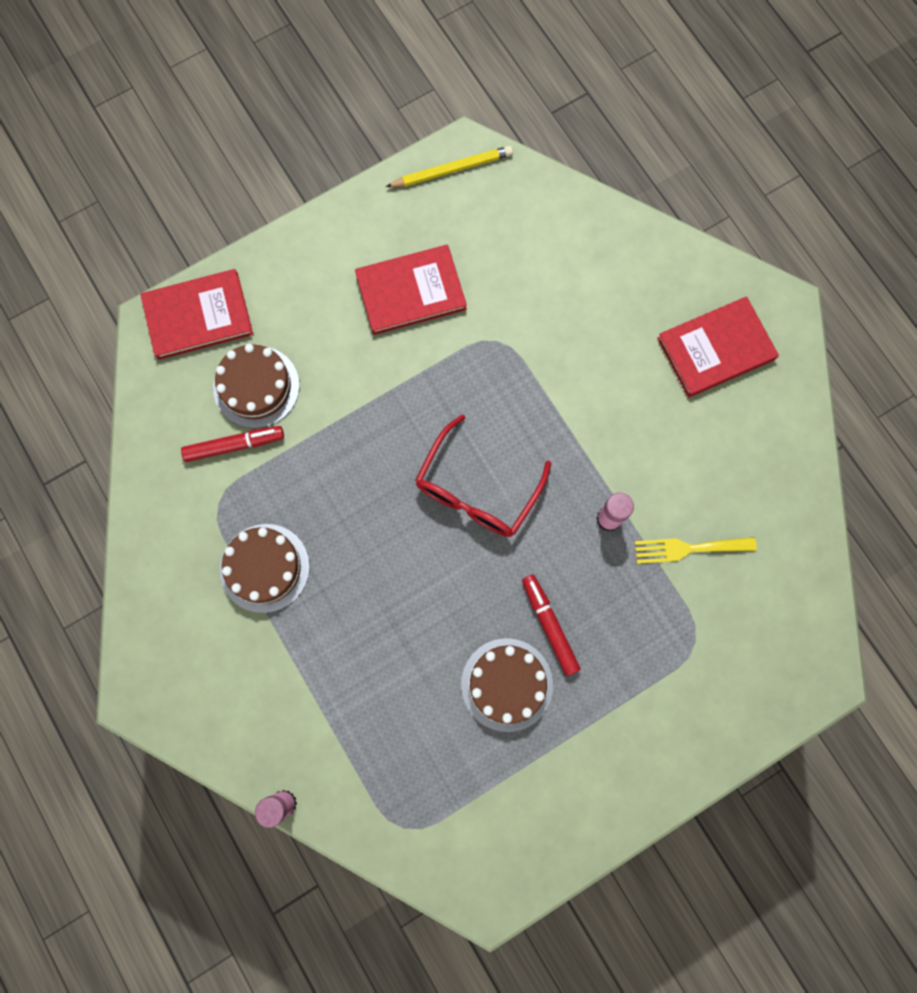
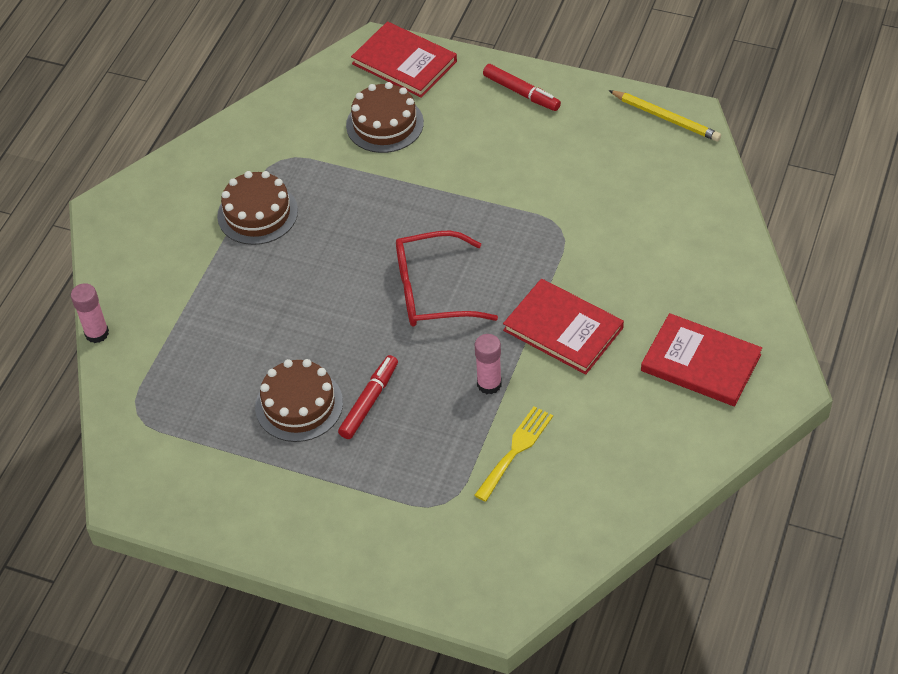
camera: 55 degrees right, 25 degrees down
(234, 445) = (330, 140): red marker -> red marker (521, 93)
(411, 291) = (545, 157): red book -> red book (563, 329)
(688, 548) = (516, 450): yellow fork -> yellow fork turned 75 degrees clockwise

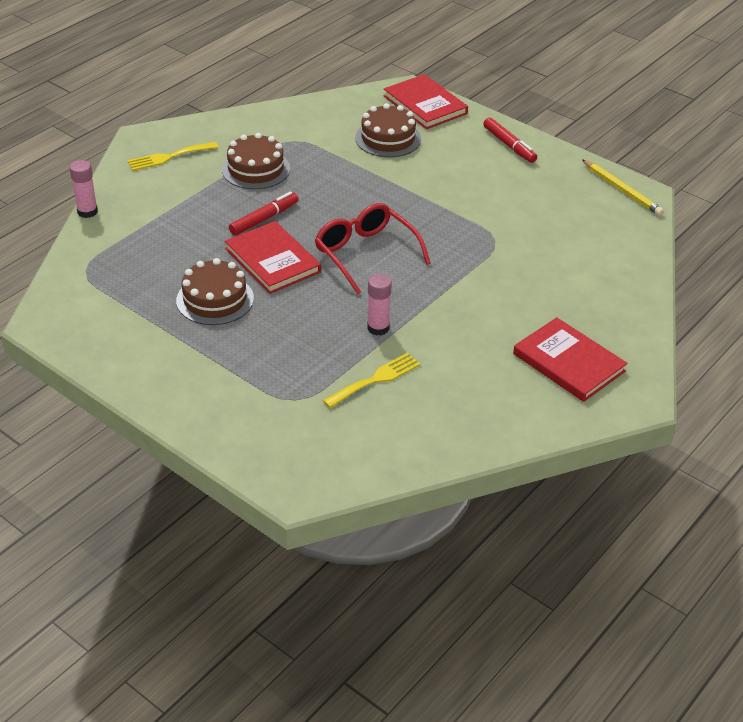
camera: 15 degrees right, 10 degrees down
(150, 227) = (168, 157): none -> yellow fork
(369, 401) = (272, 312): red marker -> red marker (264, 219)
(432, 291) = (365, 253): red glasses -> red glasses turned 45 degrees clockwise
(563, 329) = (461, 307): red book -> red book (273, 260)

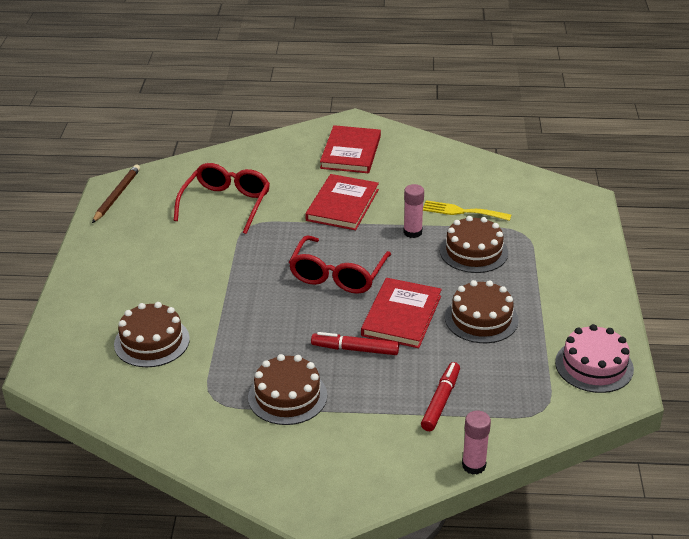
camera: 125 degrees left, 5 degrees down
(86, 325) = (594, 365): none -> pink cake
(168, 157) = (330, 468): yellow fork -> none
(305, 349) = (473, 252): none -> brown cake
(425, 105) = (65, 347): red book -> red book (342, 205)
(509, 145) = (98, 270): red marker -> red marker (440, 401)
(546, 242) = (226, 204): none -> red glasses
(622, 190) = (117, 195): yellow pencil -> brown pencil

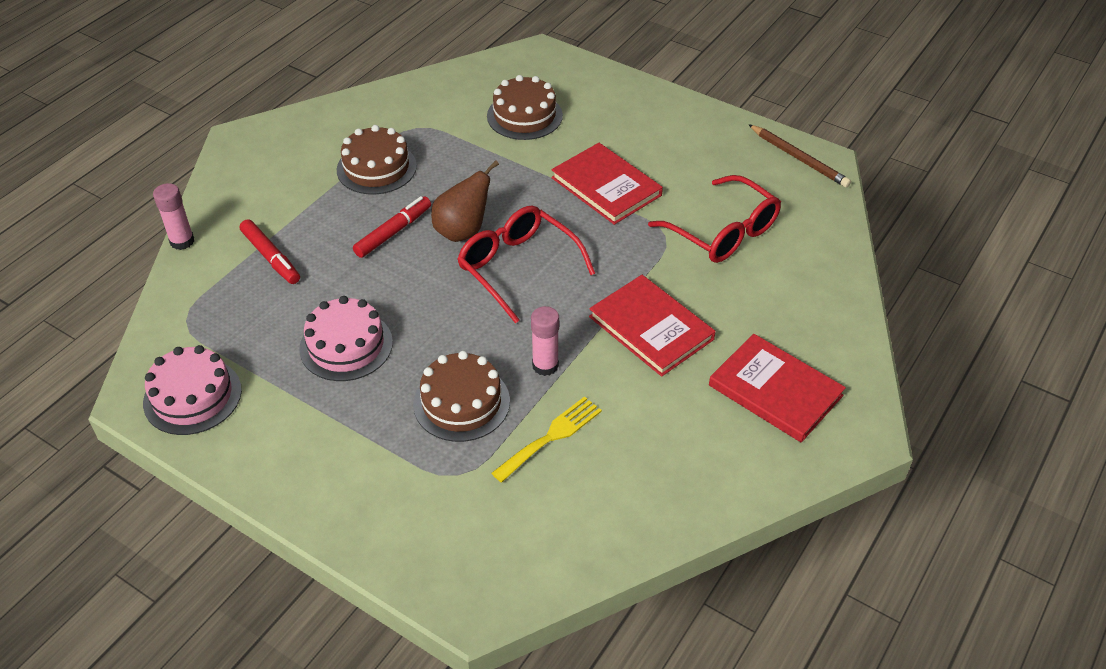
camera: 120 degrees right, 10 degrees up
(323, 315) = (463, 231): none -> brown pear
(401, 315) = (409, 286): red book -> red book (606, 186)
(481, 319) = (346, 345): brown cake -> pink cake

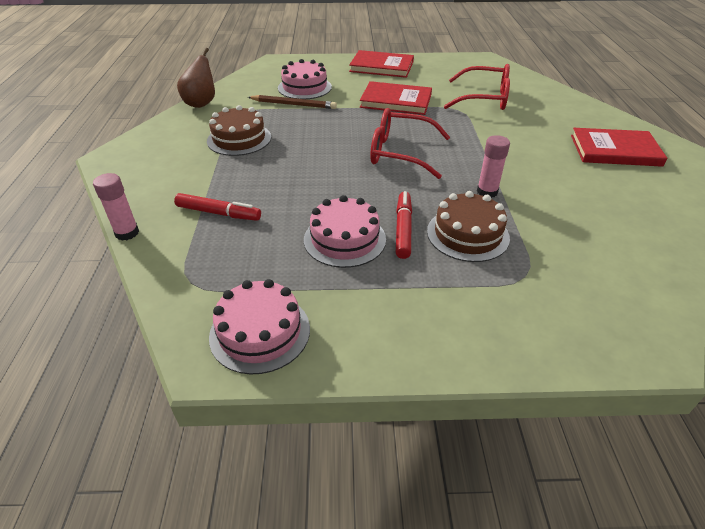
camera: 35 degrees left, 5 degrees down
(393, 232) = (294, 165): red marker -> red marker (403, 229)
(463, 231) = (341, 148): brown pear -> brown pear (201, 103)
(524, 116) = (304, 87): brown cake -> pink cake
(551, 436) = (546, 225): yellow fork -> none
(651, 328) = (514, 150): red book -> red book (381, 67)
(799, 158) = (473, 61): brown pencil -> brown pencil (293, 104)

